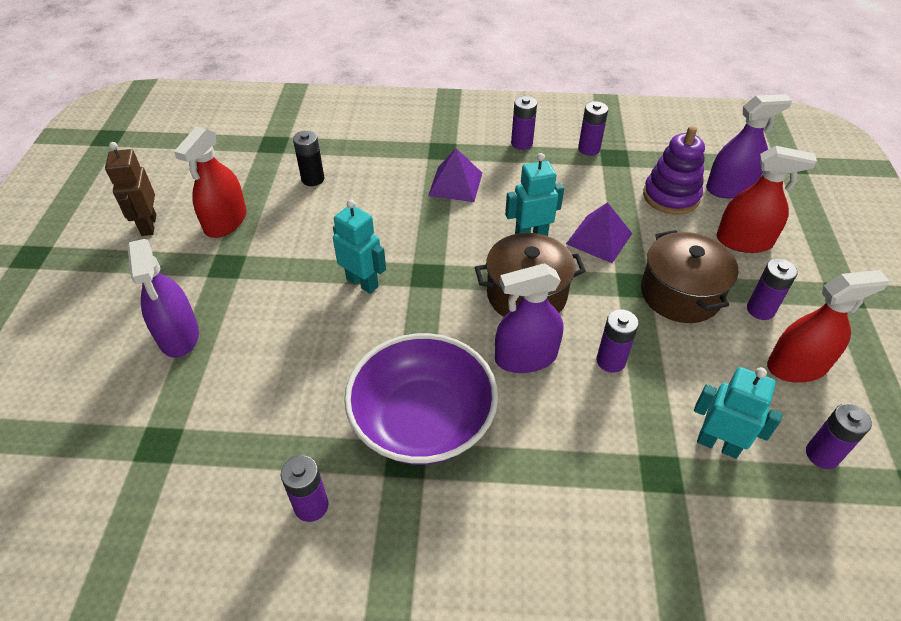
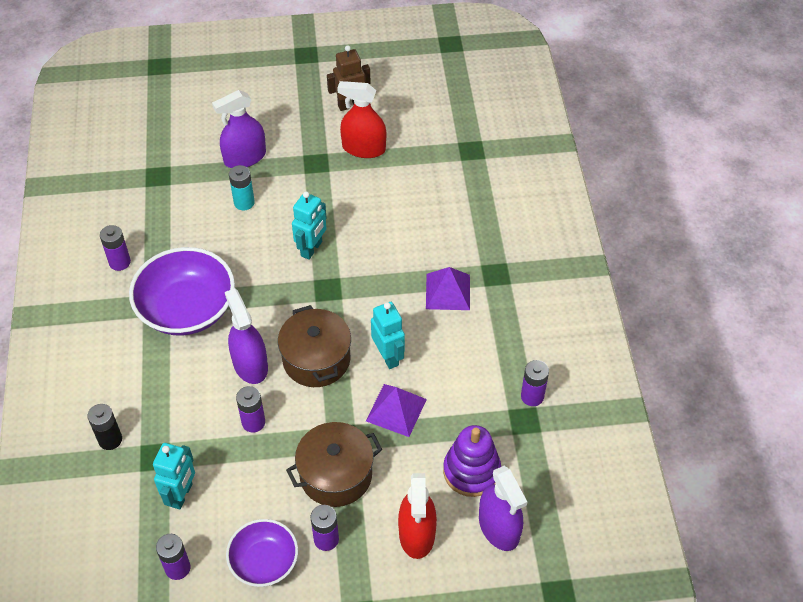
camera: 80 degrees right, 5 degrees up
(259, 342) = (244, 202): none -> turquoise battery
(313, 179) = (429, 189): black battery -> black battery (110, 439)
(521, 143) = (525, 337): purple battery -> none
(797, 366) = (264, 561): red spray bottle -> purple bowl

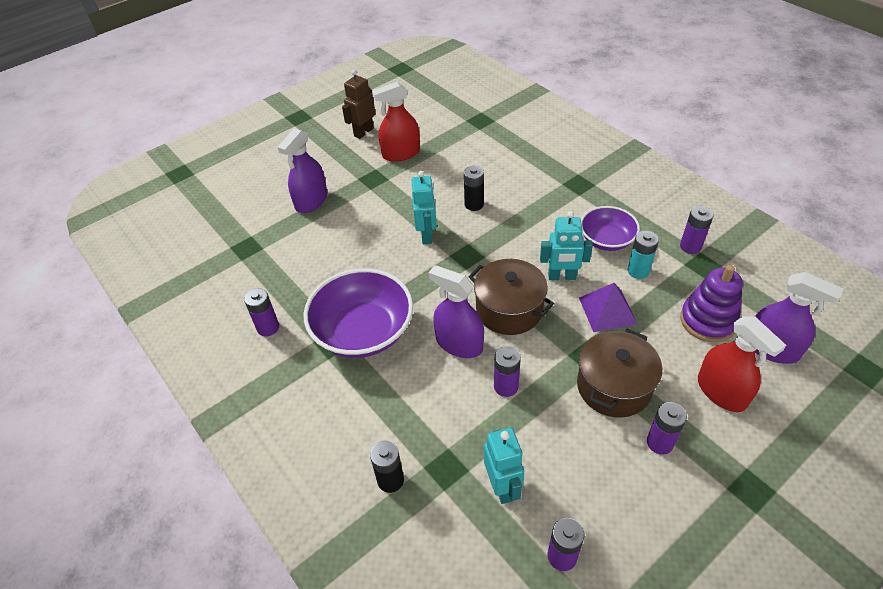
camera: 30 degrees left, 5 degrees down
(244, 202) = (340, 231): turquoise battery -> turquoise battery (638, 271)
(264, 561) = (630, 496): purple bowl -> purple bowl (606, 240)
(380, 241) = (474, 204): none -> black battery
(388, 356) = (562, 277): turquoise robot -> turquoise robot turned 150 degrees clockwise
(448, 291) = (558, 211): purple pyramid -> none

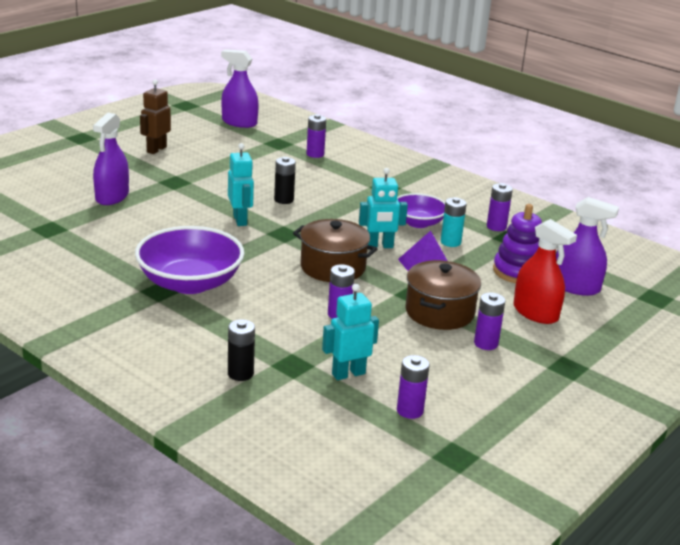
camera: 15 degrees left, 20 degrees down
(268, 327) = (89, 282): purple battery -> purple battery (315, 154)
(401, 153) = (200, 165): red spray bottle -> none
(459, 344) = (288, 289): purple spray bottle -> purple spray bottle (239, 122)
(502, 487) = (348, 373): turquoise robot -> turquoise robot turned 90 degrees counterclockwise

